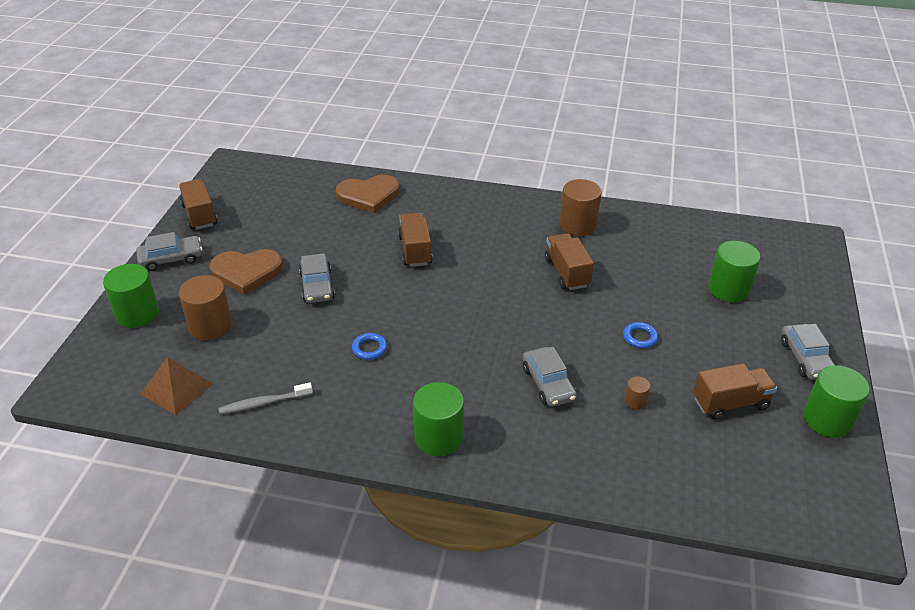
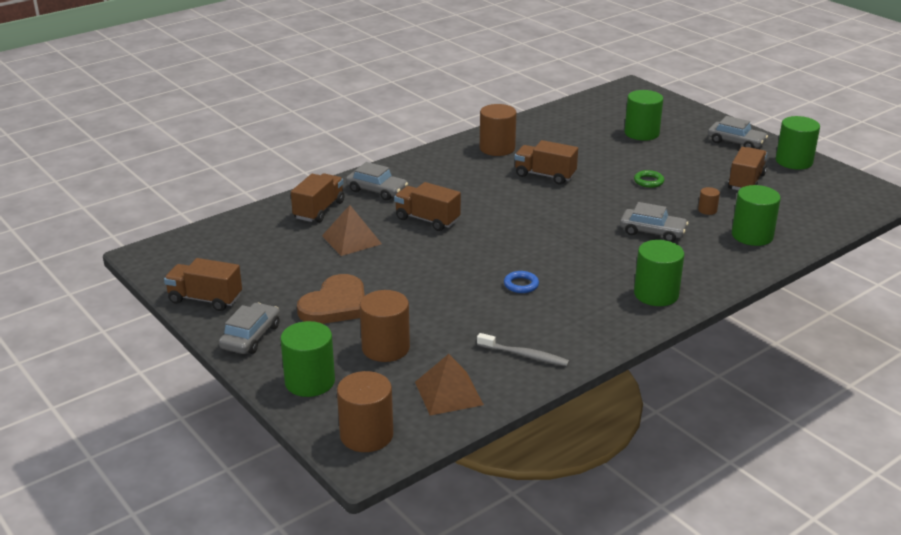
camera: 50 degrees left, 10 degrees down
(91, 375) = (366, 435): none -> brown cylinder
(264, 403) = (524, 355): grey toothbrush -> grey toothbrush turned 90 degrees counterclockwise
(317, 286) = (407, 278): grey car -> grey car (377, 190)
(344, 232) = (351, 240): none -> brown pyramid
(368, 196) = (319, 210): brown heart -> brown truck
(624, 456) = (752, 236): none -> green cylinder
(640, 337) = (648, 181): blue ring -> green ring

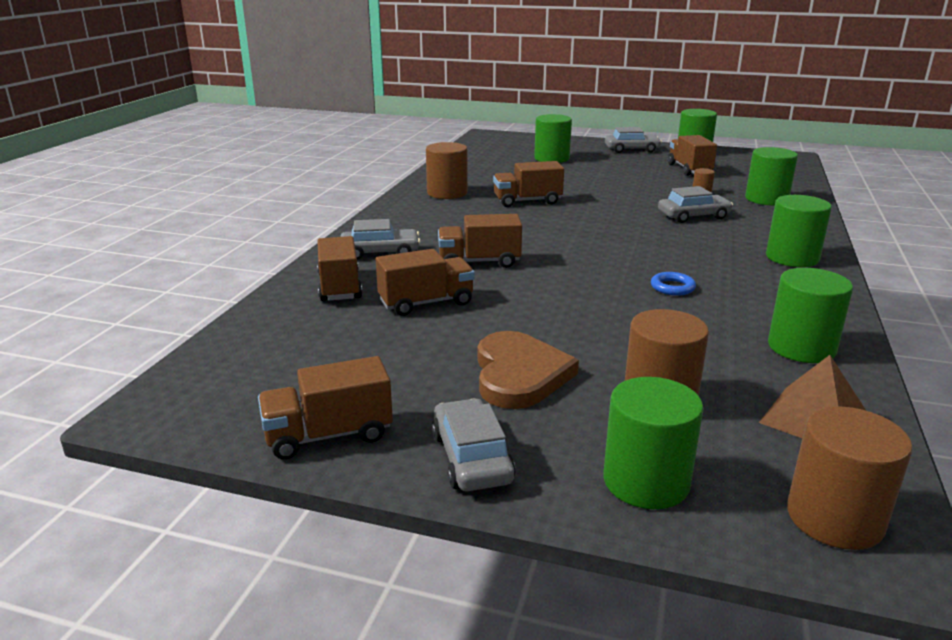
camera: 35 degrees left, 5 degrees down
(351, 240) = (426, 303): brown pyramid -> brown truck
(524, 355) = (801, 348): grey toothbrush -> green cylinder
(648, 181) = (620, 185): green ring -> none

